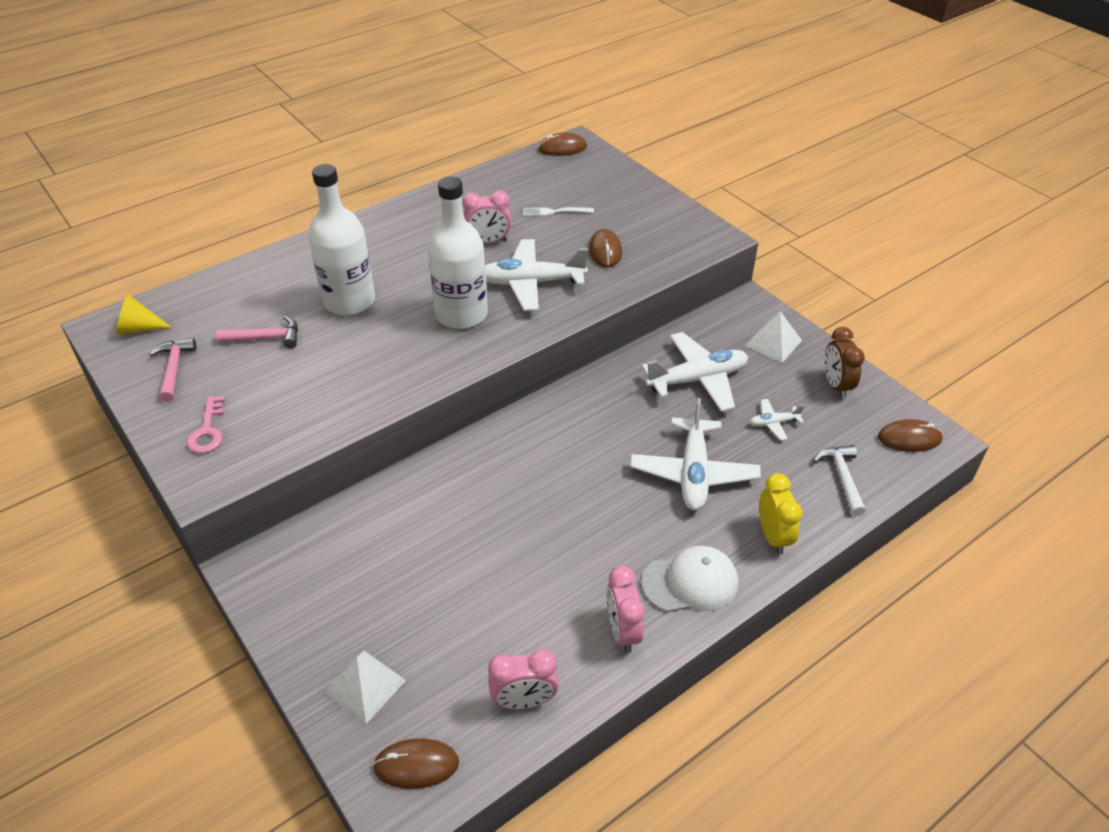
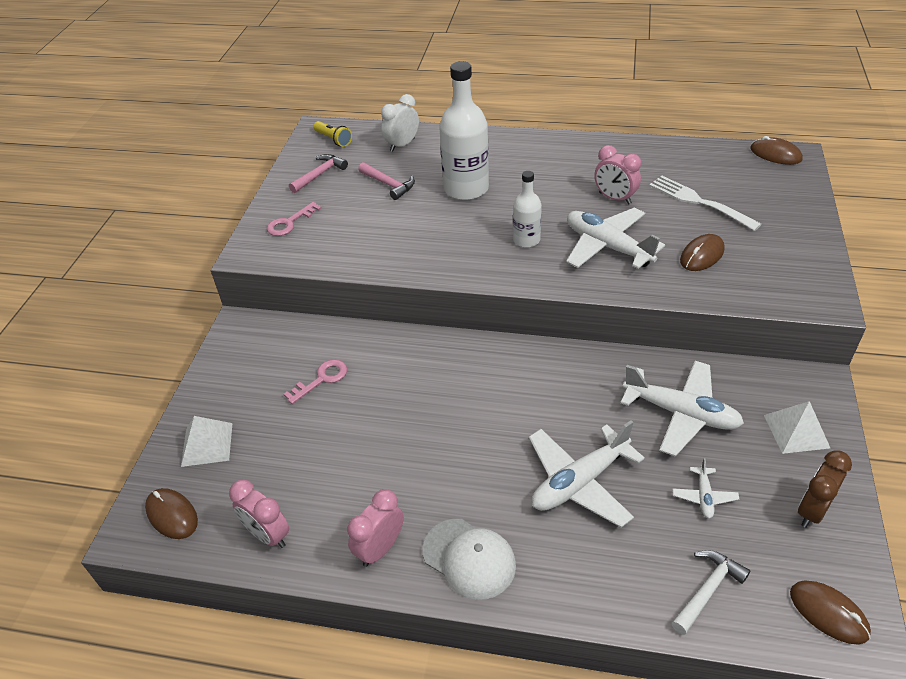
camera: 50 degrees right, 0 degrees up
(139, 328) = (333, 139): yellow cone -> yellow flashlight
(227, 295) = (402, 145): none -> white clock
(399, 552) = (322, 379): none -> pink key
(461, 314) = (526, 240): white bottle -> white bottle, size x0.56
(555, 211) = (700, 202): white fork -> white fork, size x1.64
(773, 536) = (579, 583): yellow clock -> none
(774, 423) = (704, 496): white plane -> white plane turned 120 degrees counterclockwise

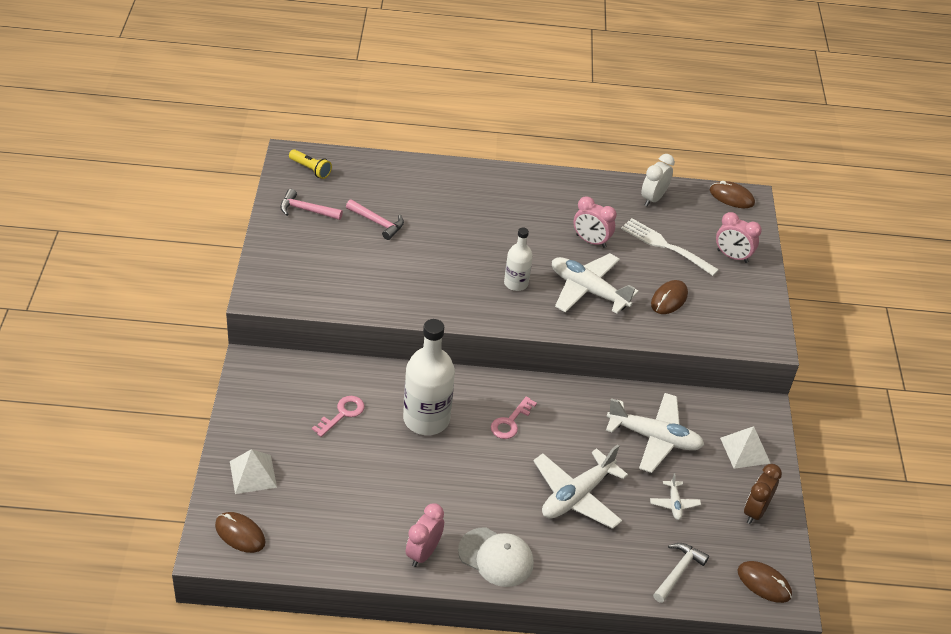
camera: 15 degrees left, 0 degrees up
(268, 535) = (327, 546): pink clock -> pink clock (732, 256)
(289, 223) = (290, 263): pink key -> pink key (510, 422)
(320, 174) = (306, 210): pink hammer -> pink hammer turned 105 degrees counterclockwise
(402, 145) = (381, 177): white clock -> white clock (653, 198)
(466, 188) = (453, 228): white bottle -> white bottle (426, 419)

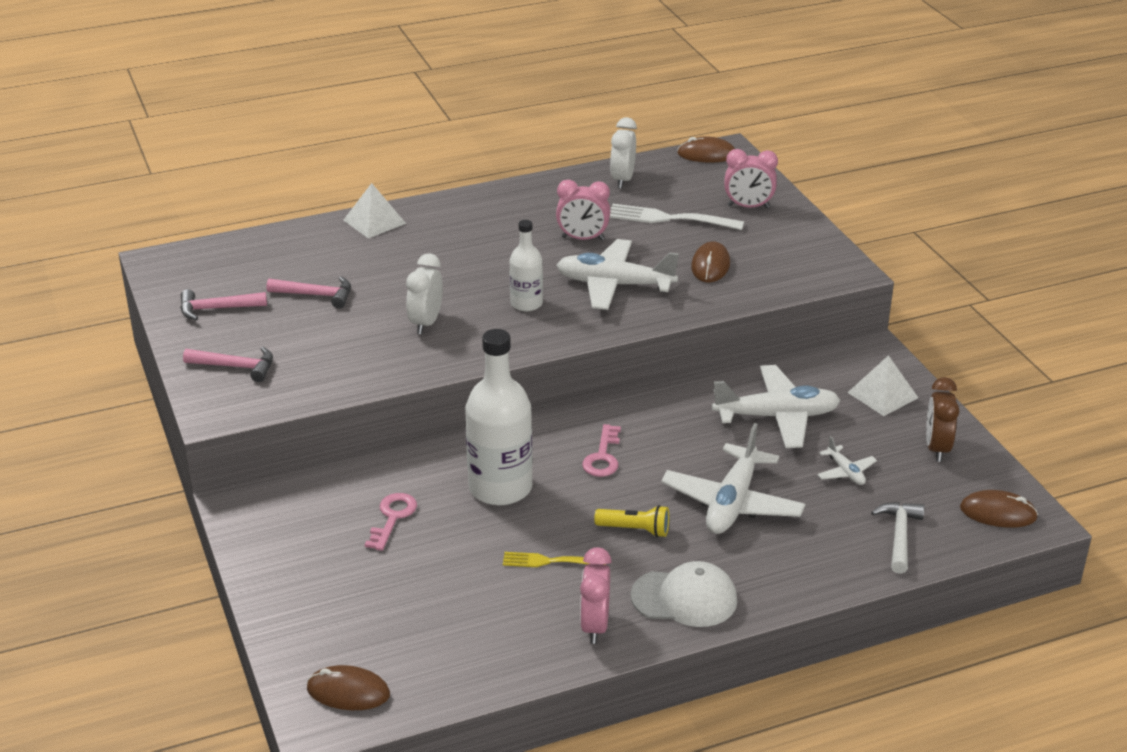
camera: 20 degrees left, 10 degrees down
(253, 474) = (321, 621): white pyramid -> white pyramid (374, 222)
(292, 263) = (236, 367): none -> pink hammer
(310, 169) = (193, 267): yellow flashlight -> yellow flashlight (635, 530)
(424, 490) = (550, 561): none -> yellow fork
(437, 274) = (426, 323): none -> white clock

